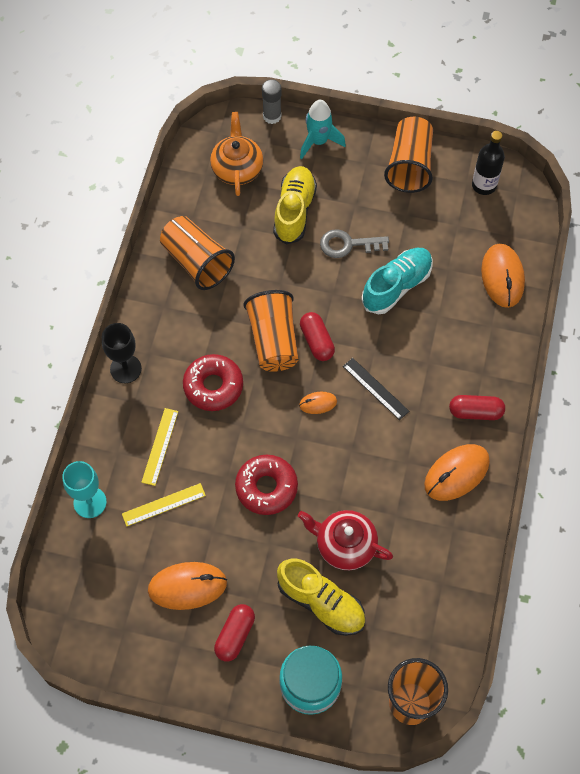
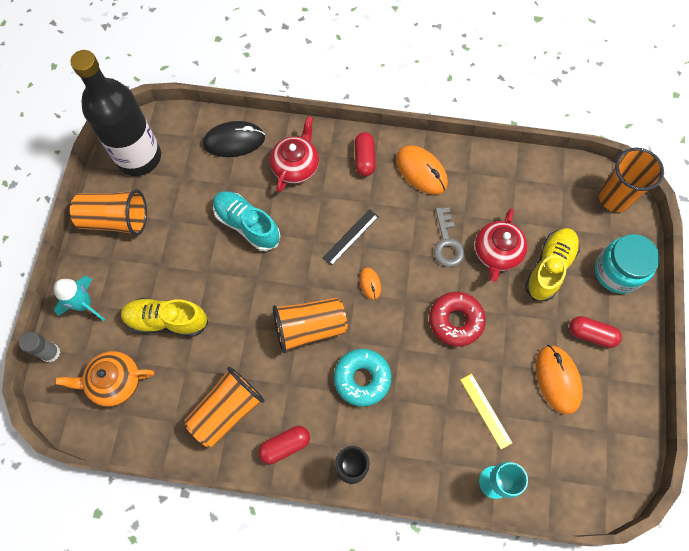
camera: 95 degrees left, 5 degrees up
(160, 446) = (429, 421): yellow ruler -> none
(213, 386) = (362, 378): red donut -> turquoise donut
(316, 341) = (308, 289): red capsule -> red capsule (285, 445)
(347, 244) = (204, 269): grey key -> grey key (447, 243)
(468, 338) = (296, 166): none -> red teapot
(484, 185) = (139, 157): black bottle -> black bottle, size x2.00
(502, 277) = (234, 141): orange mouse -> black mouse

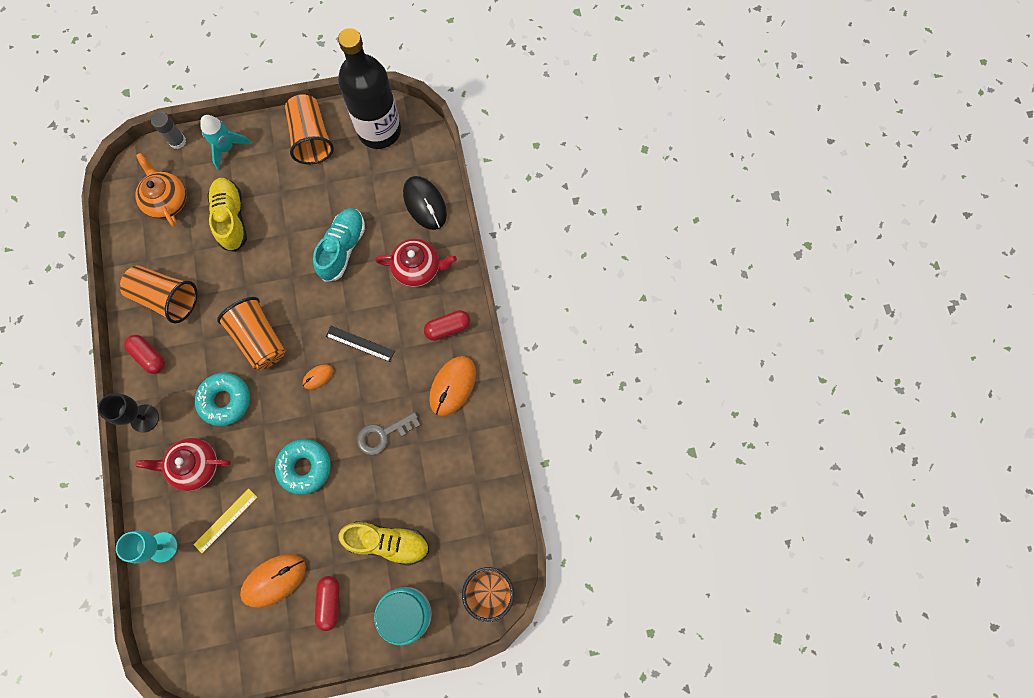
camera: 70 degrees right, 5 degrees up
(455, 321) = (305, 467): red donut -> turquoise donut
(497, 253) = (387, 486): red teapot -> red teapot (194, 466)

